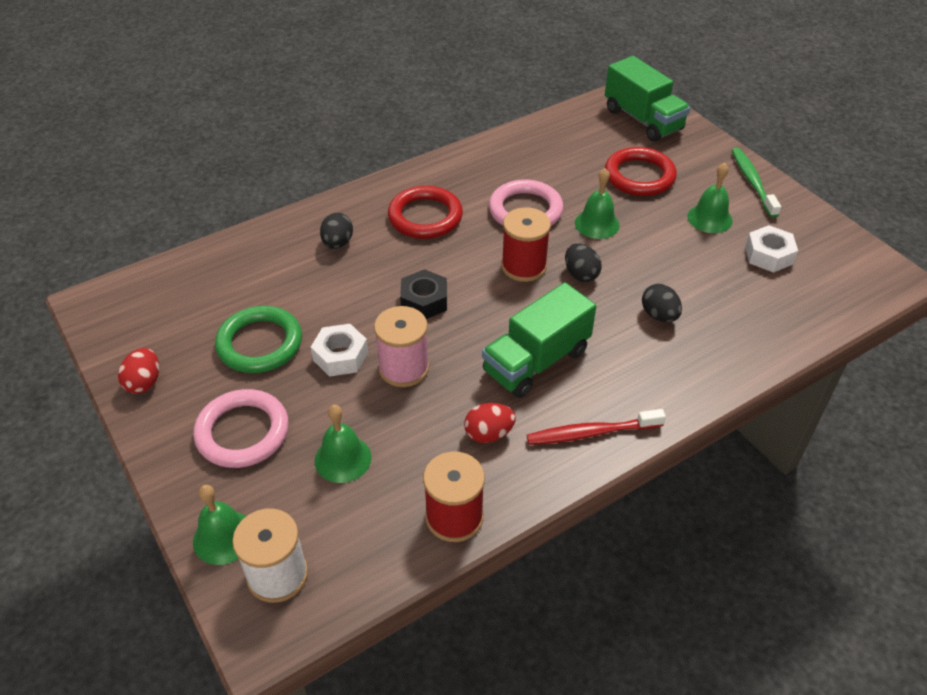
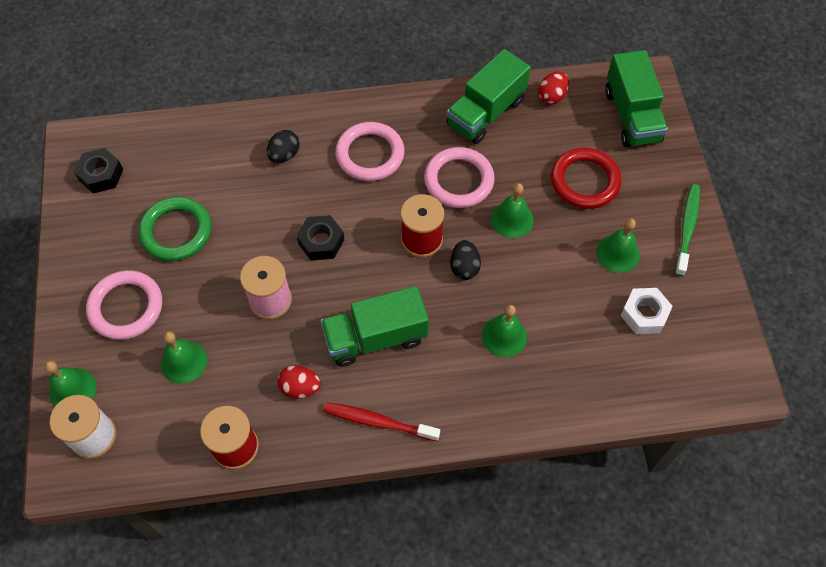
camera: 25 degrees right, 15 degrees up
(141, 322) = (101, 175): none -> black nut
(144, 382) = (79, 233): red egg -> red egg (552, 96)
(340, 356) = (229, 268): white nut -> none
(425, 217) = (370, 154): red ring -> pink ring
(513, 154) = (486, 113): none -> green truck
(659, 315) = (504, 336): black egg -> green bell

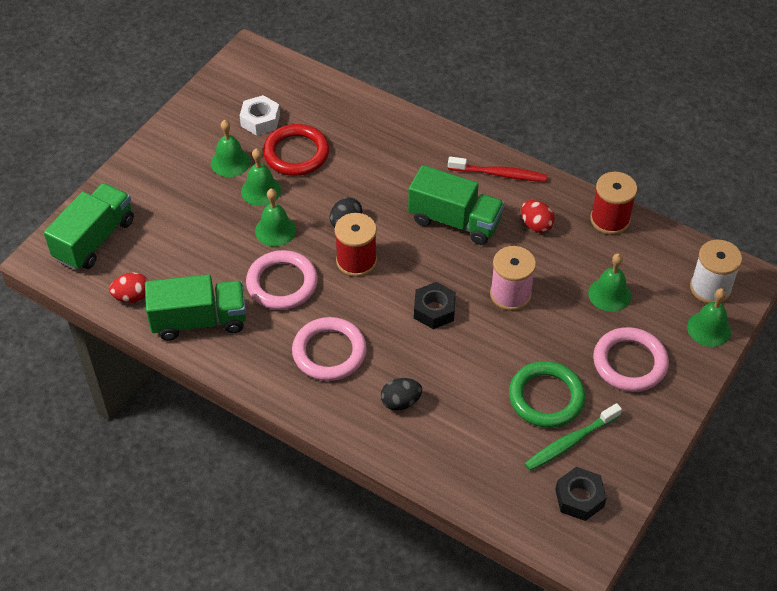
camera: 140 degrees left, 10 degrees down
(378, 422) = (500, 174): red toothbrush -> red toothbrush turned 45 degrees counterclockwise
(504, 336) = (365, 166): green bell -> green bell (261, 190)
(584, 181) = (191, 220): red ring -> red ring (296, 153)
(687, 228) = (164, 145): green toothbrush -> green toothbrush (570, 442)

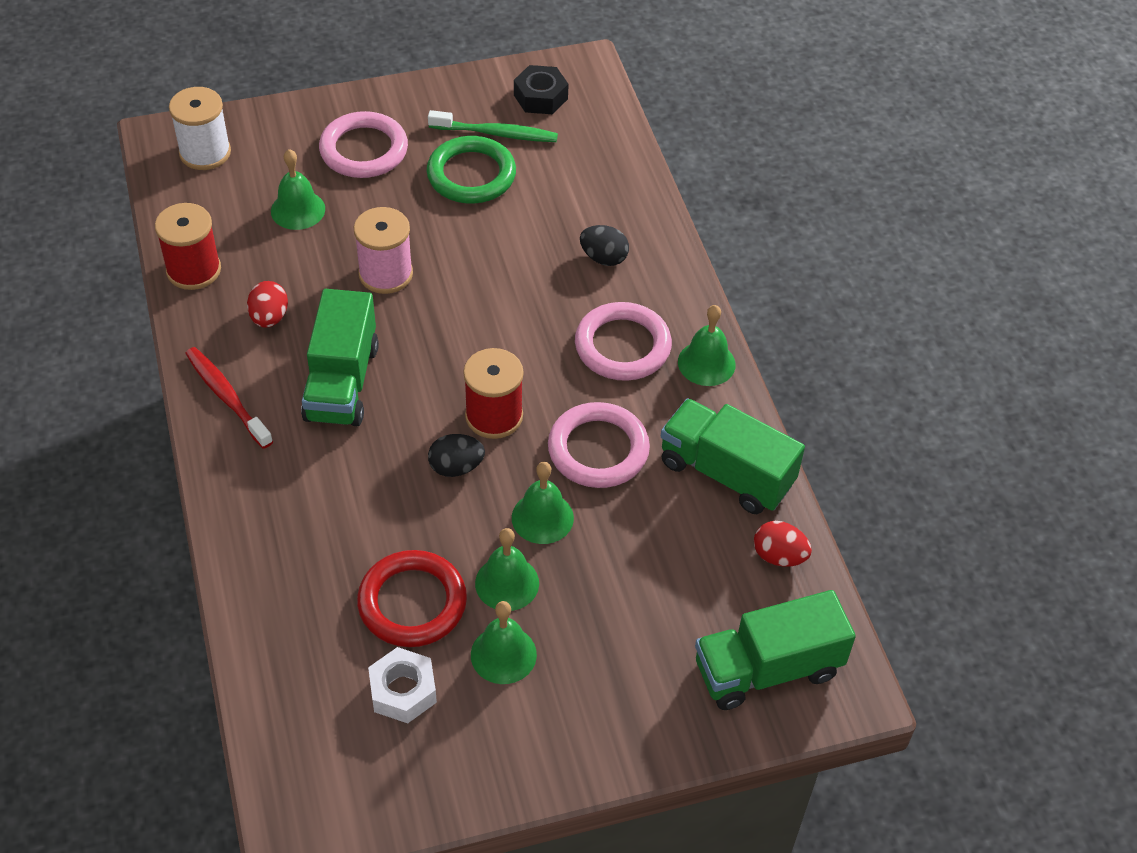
camera: 140 degrees left, 0 degrees up
(434, 310) = (476, 312): black nut -> none
(454, 221) = (342, 382): green truck -> green truck turned 150 degrees counterclockwise
(709, 329) = (259, 127): green bell -> green bell (706, 363)

